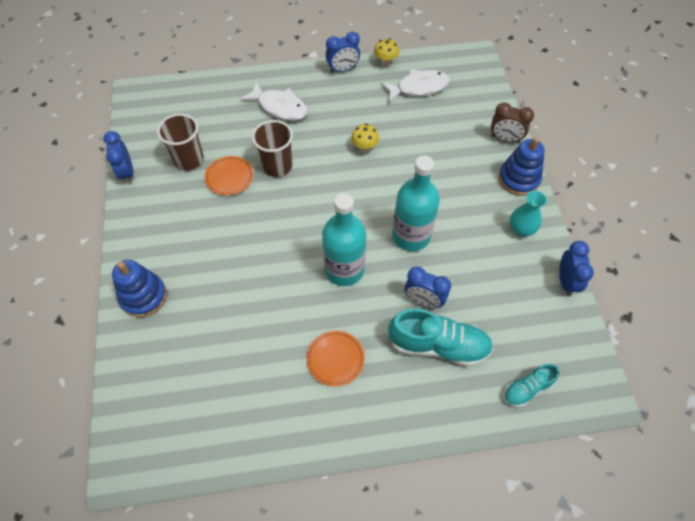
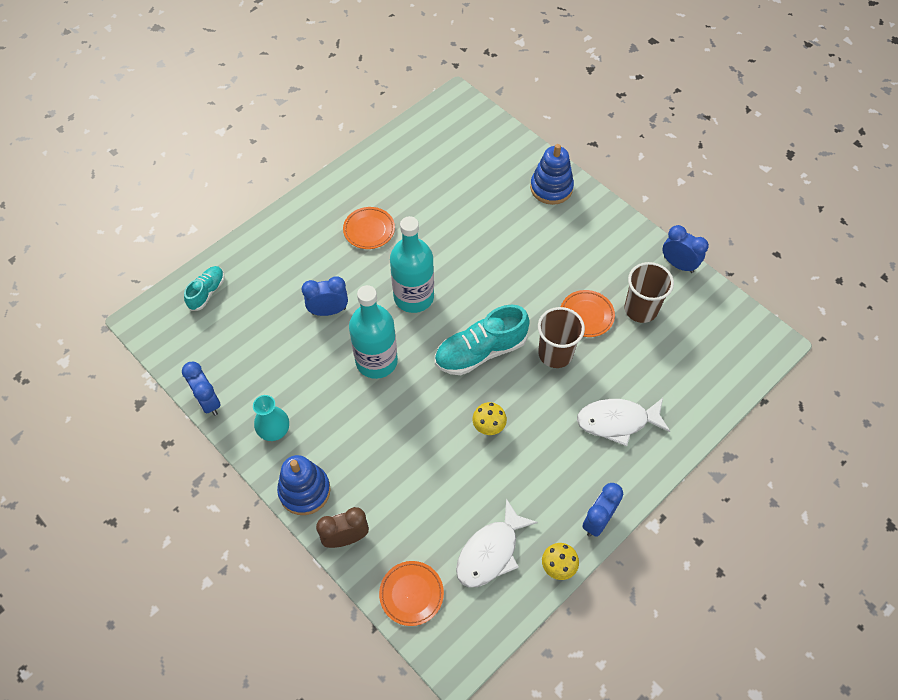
camera: 145 degrees right, 0 degrees up
(438, 345) = (295, 284): turquoise shoe -> turquoise shoe (480, 352)
(481, 93) = (411, 594): none -> orange plate

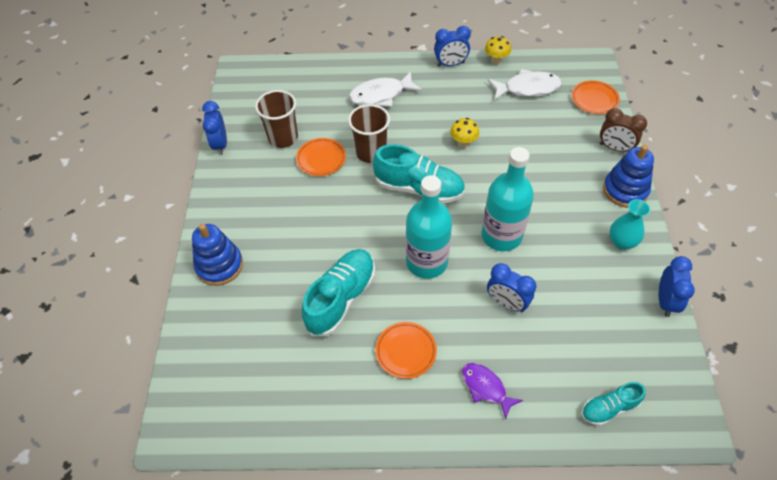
camera: 135 degrees left, 5 degrees down
(297, 247) = (486, 388): none -> purple fish
(446, 229) = (341, 298): none -> turquoise shoe
(617, 421) = (381, 95): white fish -> white fish turned 120 degrees clockwise

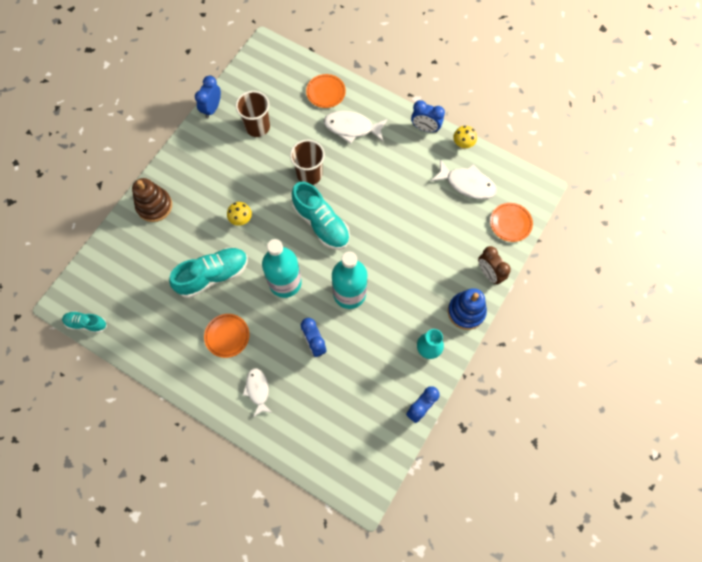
camera: 30 degrees right, 15 degrees up
(219, 265) = (154, 206): blue stacking toy -> brown stacking toy
(321, 159) = (271, 160): orange plate -> orange plate (326, 92)
(463, 143) = (380, 204): yellow mushroom -> yellow mushroom (241, 220)
(486, 388) = (257, 390): purple fish -> white fish
(609, 408) = (322, 451): turquoise shoe -> turquoise shoe (86, 323)

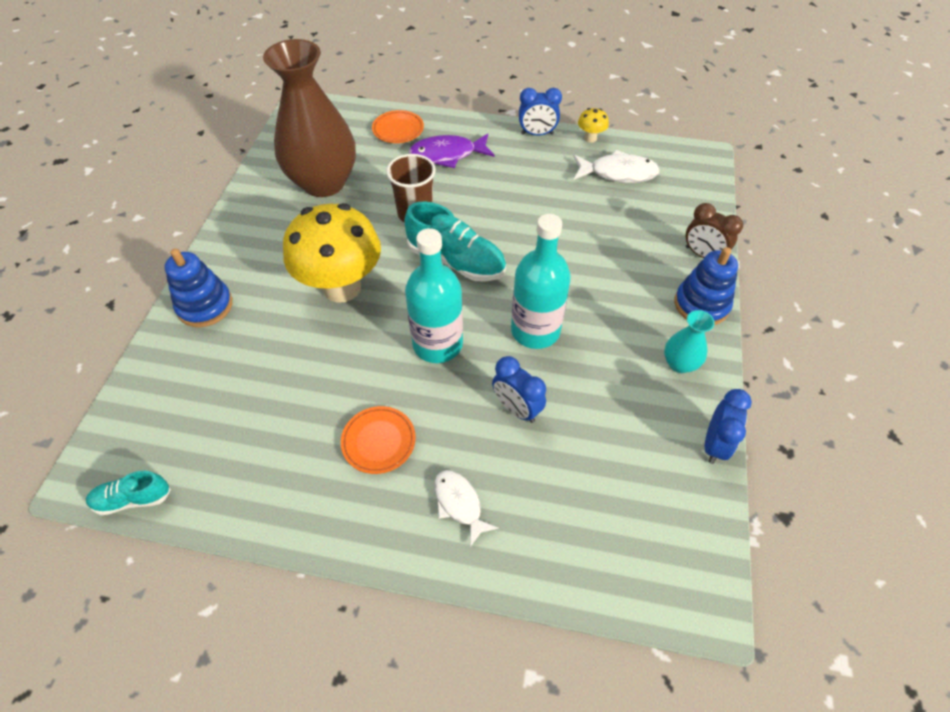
camera: 20 degrees left, 15 degrees down
(154, 206) = (205, 306): brown stacking toy -> blue stacking toy
(212, 108) = (254, 179): blue clock -> none
(213, 275) = (325, 367): turquoise shoe -> none
(241, 220) = (342, 287): yellow mushroom -> yellow mushroom, size x2.49
(257, 127) = (324, 182): brown cup -> brown vase
(352, 128) = (447, 155): white fish -> purple fish
(510, 223) = (694, 197): orange plate -> none

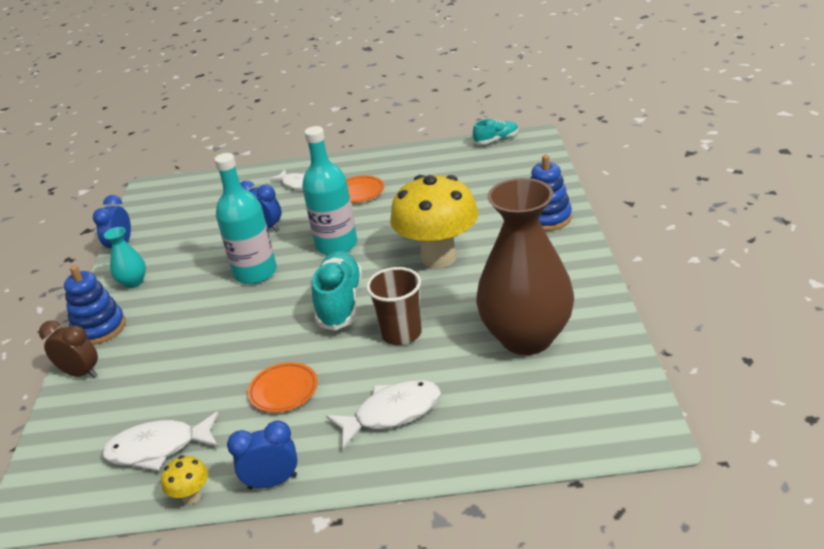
camera: 170 degrees right, 20 degrees down
(398, 130) = (478, 432): orange plate -> orange plate (283, 390)
(447, 155) = (392, 413): purple fish -> white fish
(456, 261) = (340, 302): turquoise shoe -> turquoise shoe turned 75 degrees clockwise

